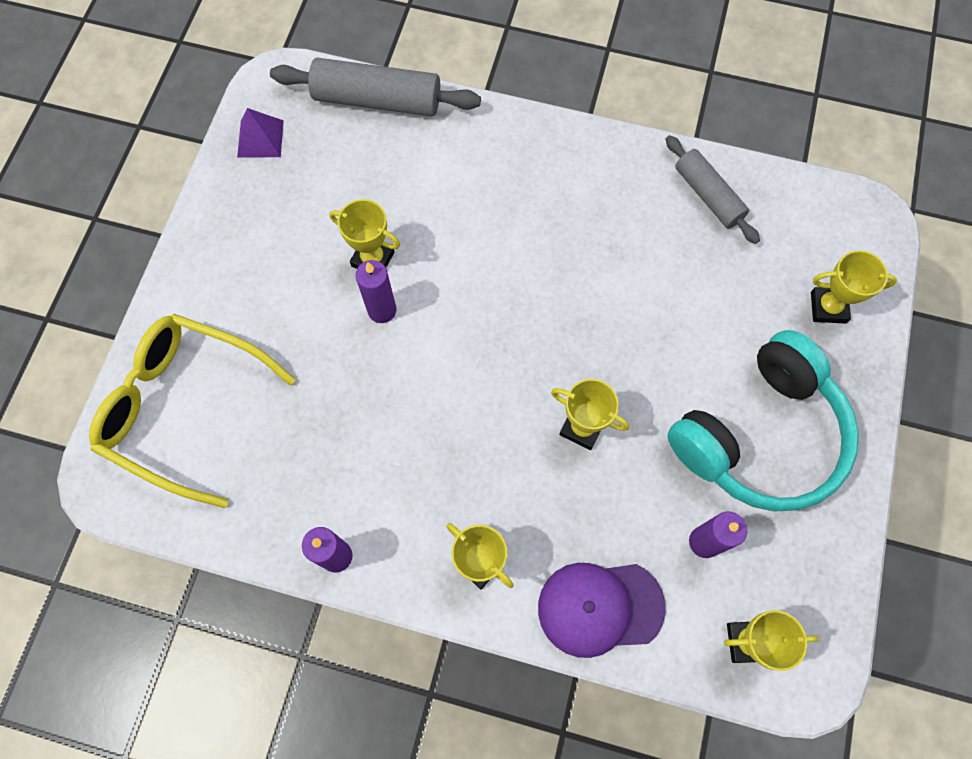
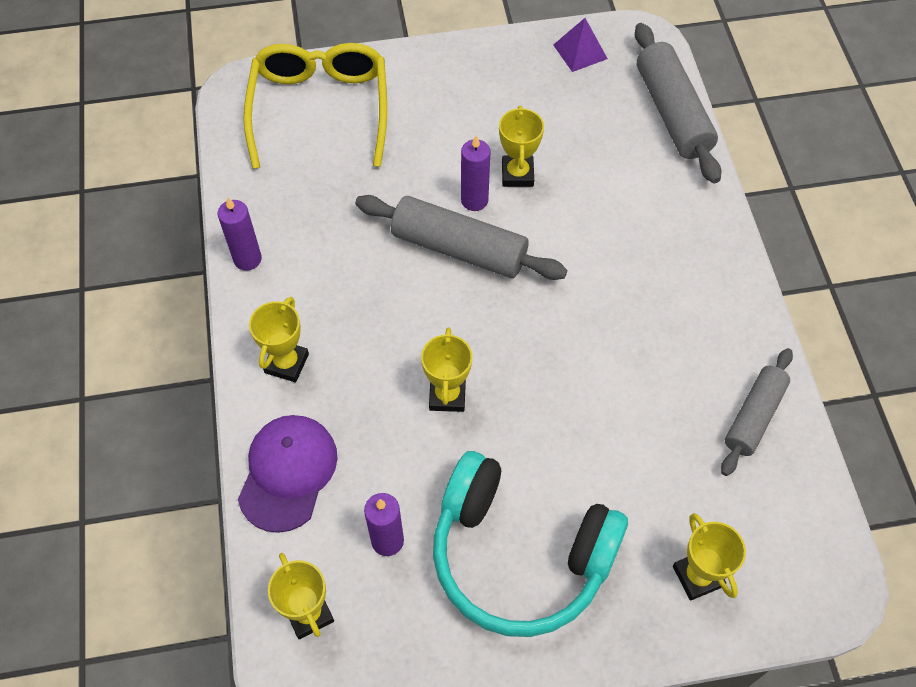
camera: 65 degrees right, 10 degrees down
(429, 348) = (459, 249): none -> grey rolling pin
(600, 607) = (288, 473): purple cap -> purple cap turned 45 degrees clockwise

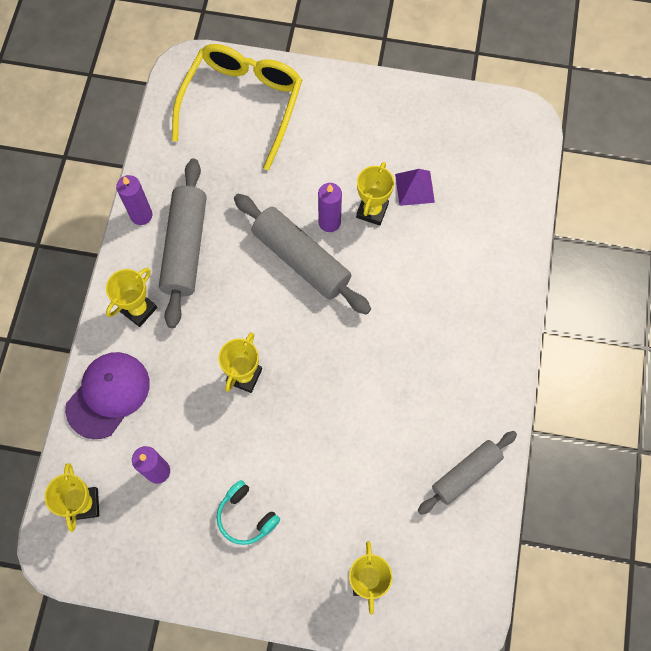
camera: 20 degrees right, 10 degrees up
(519, 555) = (246, 516): turquoise headphones -> turquoise headphones, size x0.43
(580, 51) = (469, 117): purple pyramid -> purple pyramid (414, 188)
(672, 113) = (520, 197): grey rolling pin -> grey rolling pin (185, 248)

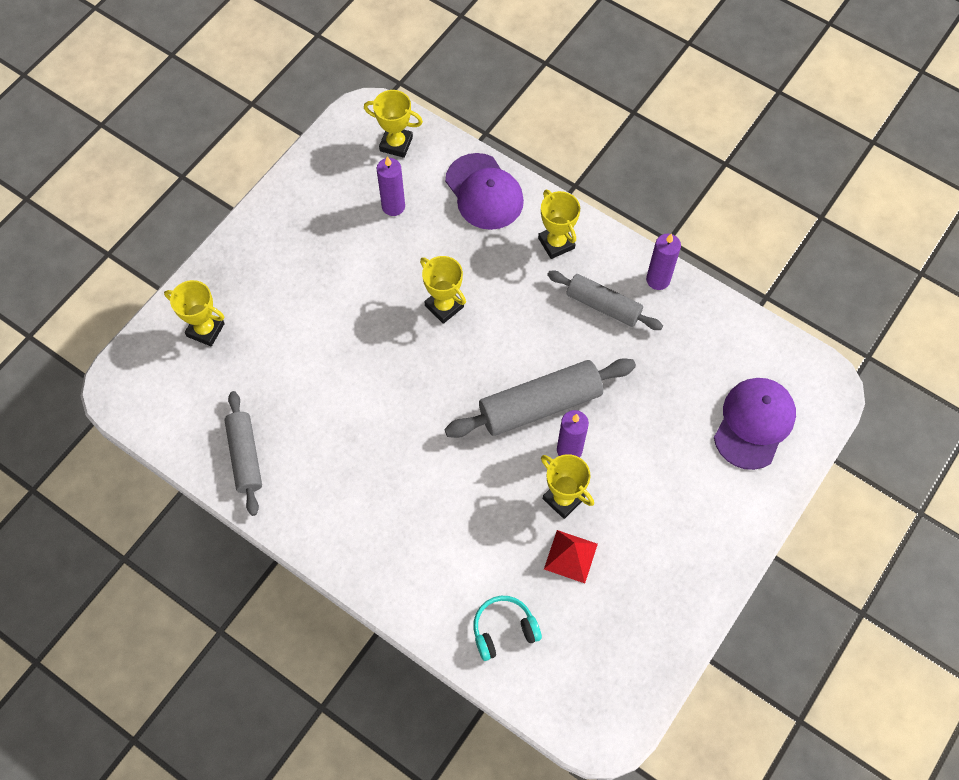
camera: 115 degrees right, 5 degrees down
(185, 248) = (603, 305): grey rolling pin -> grey rolling pin, size x0.65
(242, 104) = (754, 423): yellow glasses -> purple cap
(246, 516) = (315, 258): turquoise headphones -> turquoise headphones (504, 630)
(414, 188) = (570, 556): purple pyramid -> red pyramid

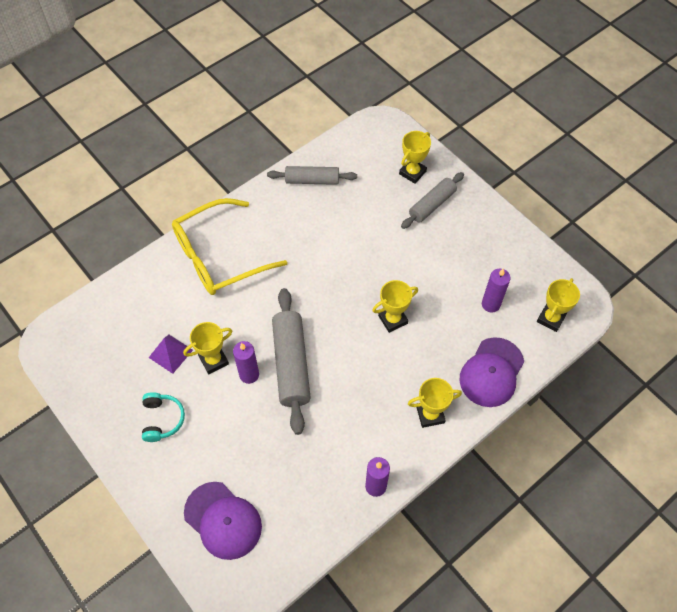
camera: 105 degrees right, 5 degrees down
(406, 544) = (218, 256): none -> yellow glasses
(484, 192) = (491, 372): purple cap -> purple cap turned 45 degrees counterclockwise
(504, 630) = (138, 300): turquoise headphones -> turquoise headphones (162, 419)
(570, 556) = (170, 353): red pyramid -> purple pyramid
(603, 305) = (363, 434): grey rolling pin -> grey rolling pin (432, 205)

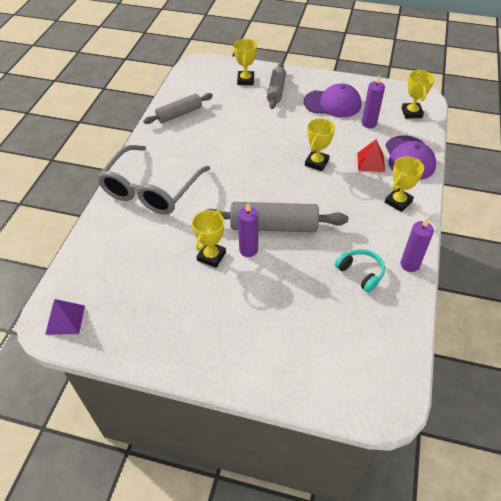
camera: 35 degrees left, 10 degrees down
(162, 419) = (207, 320): turquoise headphones -> turquoise headphones (360, 273)
(170, 353) = (171, 271): purple pyramid -> purple pyramid (65, 319)
(218, 256) = (151, 190): yellow glasses -> grey glasses
(223, 520) = (326, 359): purple cap -> purple cap (332, 103)
(291, 364) = (274, 226): grey rolling pin -> grey rolling pin turned 45 degrees counterclockwise
(447, 352) = (371, 162): none -> red pyramid

